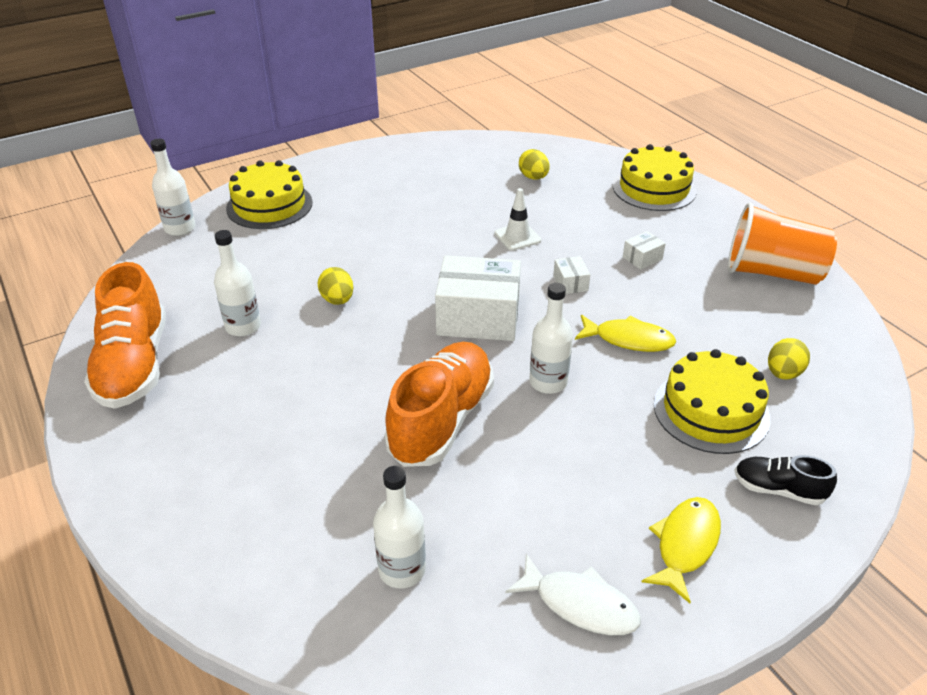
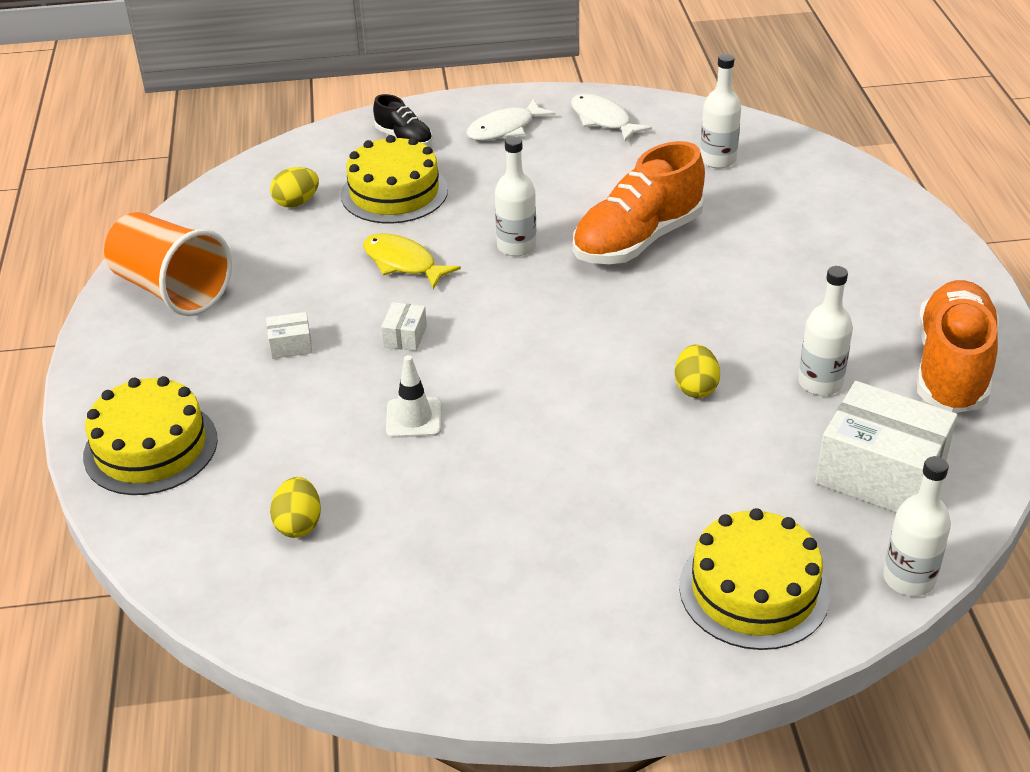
camera: 155 degrees left, 0 degrees up
(478, 317) = (540, 324): white box -> white box (880, 473)
(685, 544) = (505, 129): yellow fish -> white fish

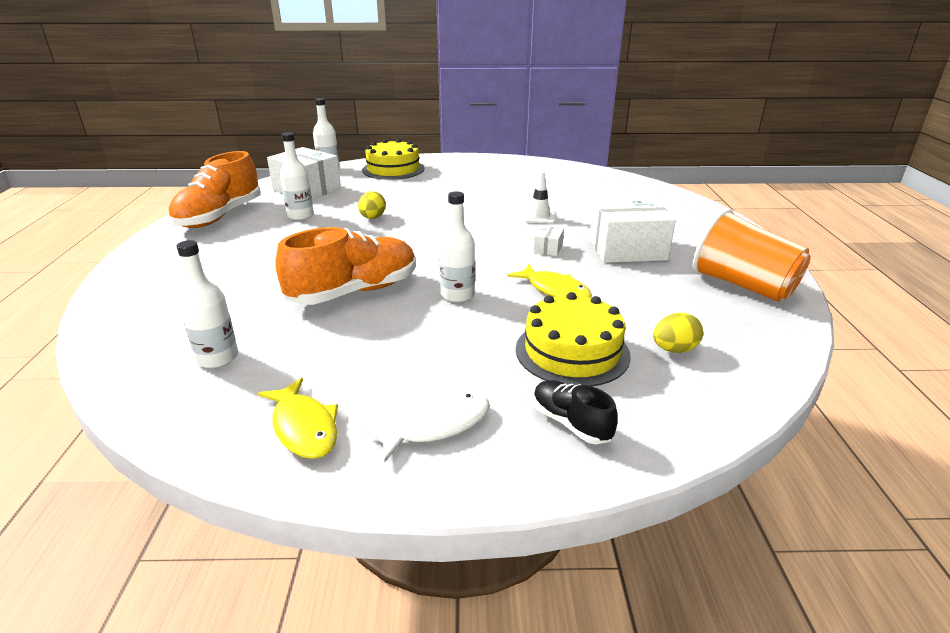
camera: 175 degrees left, 10 degrees down
(151, 447) = (688, 215): yellow cake -> none
(291, 345) = (627, 249): white box -> white box, size x2.31
(299, 524) = (592, 191): yellow egg -> none
(603, 120) = (304, 427): white fish -> yellow fish

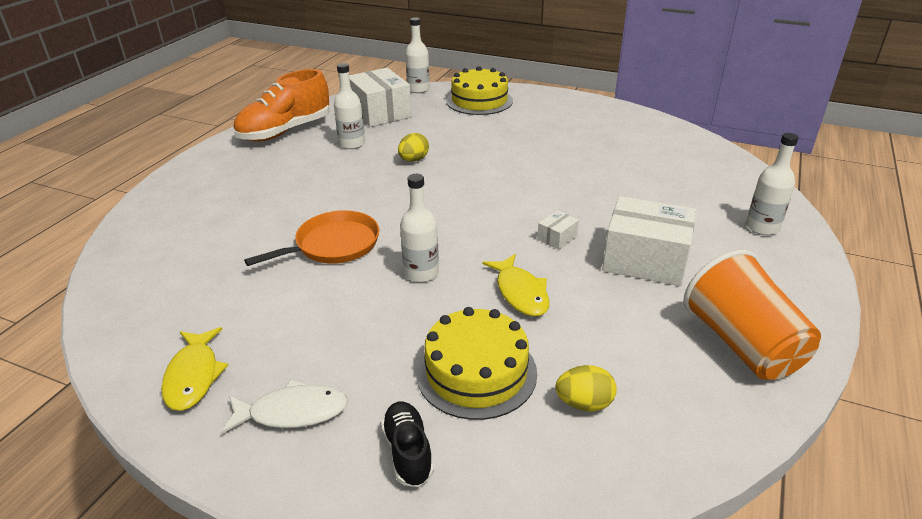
camera: 25 degrees right, 5 degrees up
(217, 358) = (181, 285): white bottle -> white bottle (762, 227)
(354, 292) = (333, 245): orange shoe -> orange pan
(539, 217) = (582, 193): white traffic cone -> none

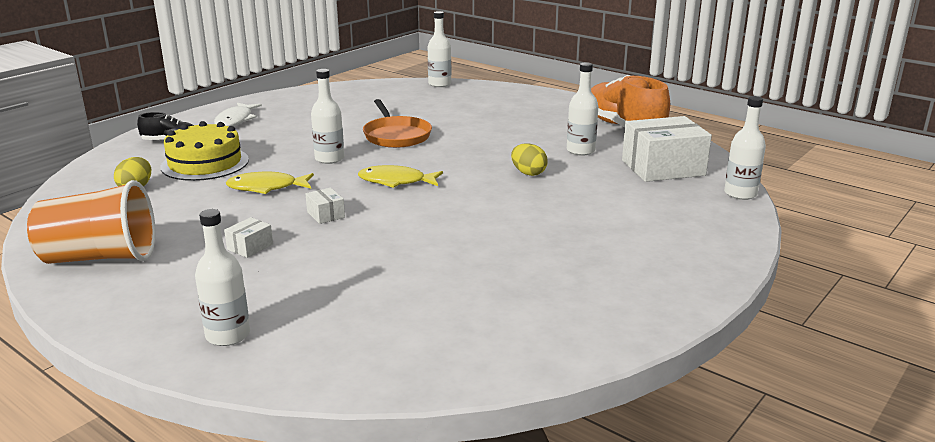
camera: 105 degrees right, 10 degrees down
(115, 254) = (439, 84): none -> white bottle
(193, 376) = (293, 102): yellow fish -> yellow fish (396, 181)
(479, 101) = (692, 226): yellow cake -> none
(645, 260) = (250, 247): white box -> white box, size x0.43

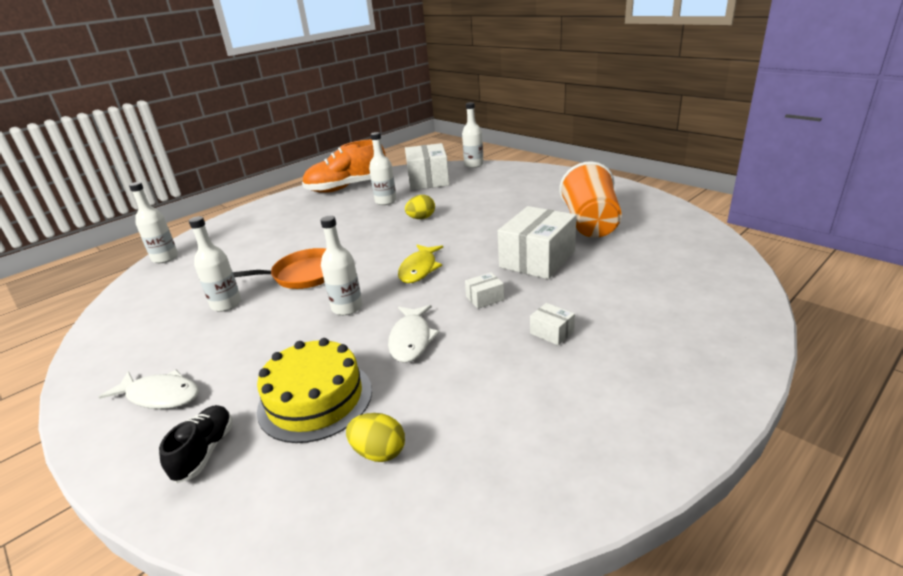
camera: 80 degrees left, 5 degrees up
(100, 257) = (585, 437): orange cup -> orange cup (590, 224)
(228, 335) = (707, 323): white bottle -> white bottle (226, 304)
(266, 187) = (411, 339): yellow fish -> white fish
(407, 241) = (537, 259): none -> white box

